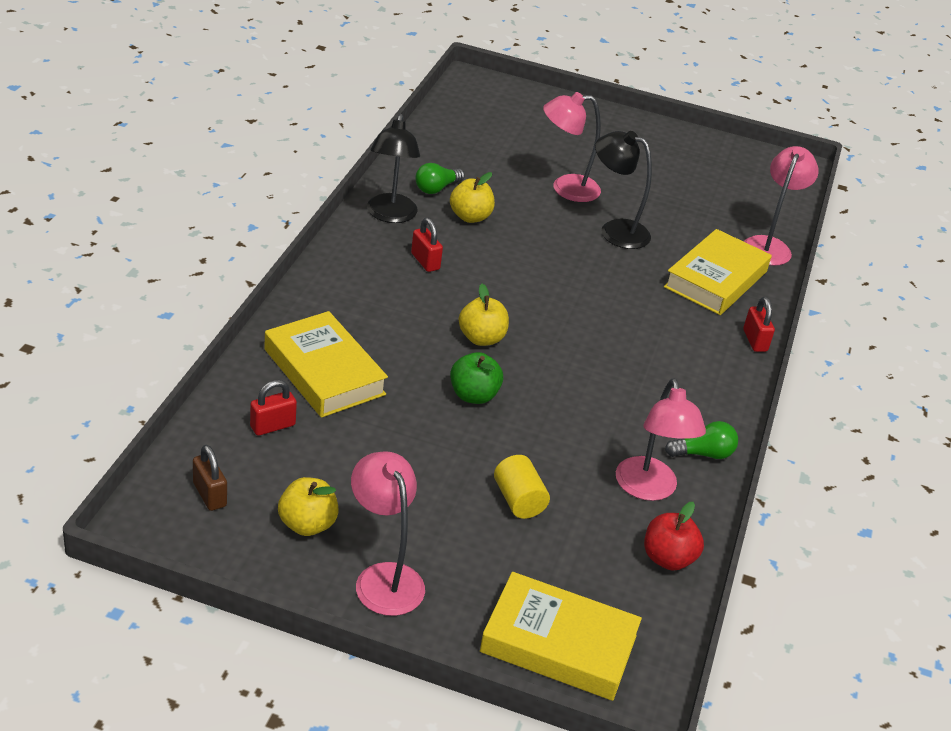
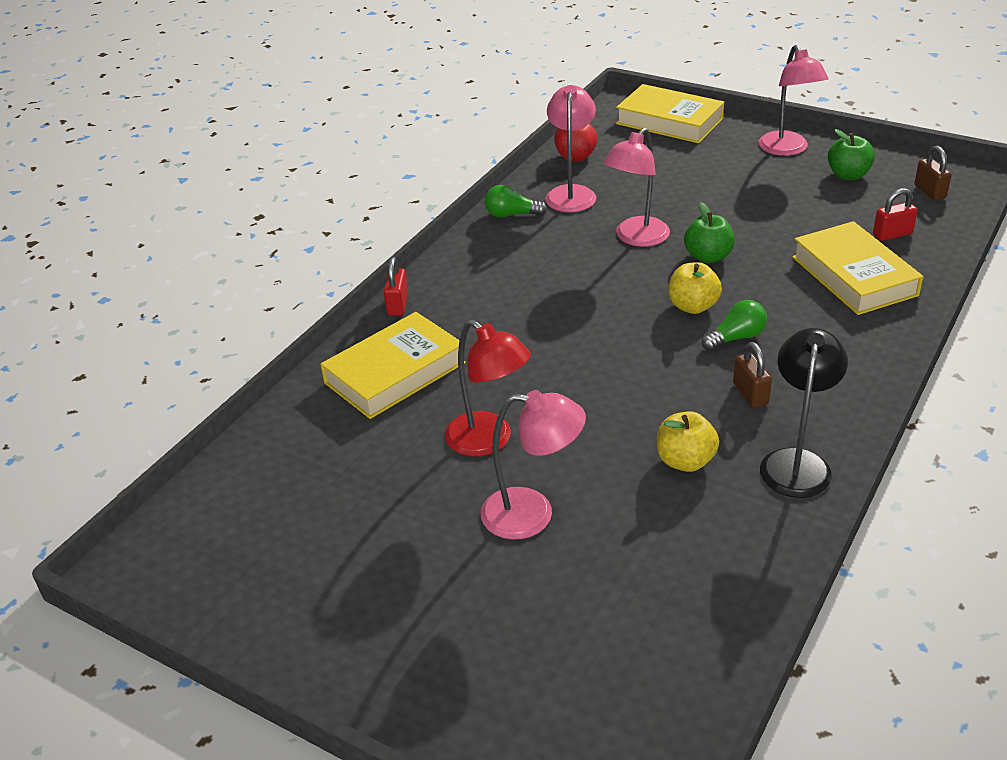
camera: 160 degrees left, 0 degrees up
(307, 524) = (848, 175): yellow apple -> green apple
(425, 261) = (750, 394): red padlock -> brown padlock
(436, 188) = (729, 512): green light bulb -> green light bulb (736, 338)
(518, 500) = (680, 187): yellow cylinder -> none
(615, 230) = (489, 441): black lamp -> red lamp
(769, 245) = (291, 420): pink lamp -> pink lamp (636, 238)

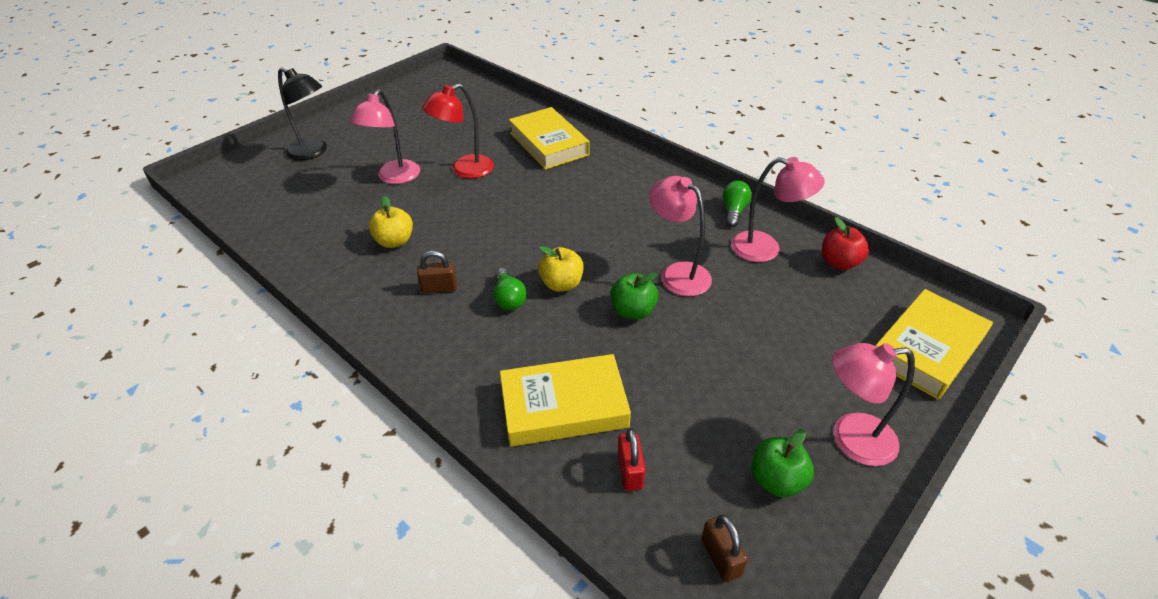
camera: 100 degrees right, 5 degrees up
(397, 305) = (623, 150): red padlock -> none
(797, 462) = (357, 291): black lamp -> black lamp (313, 152)
(929, 191) = (721, 557): brown padlock -> brown padlock turned 75 degrees clockwise

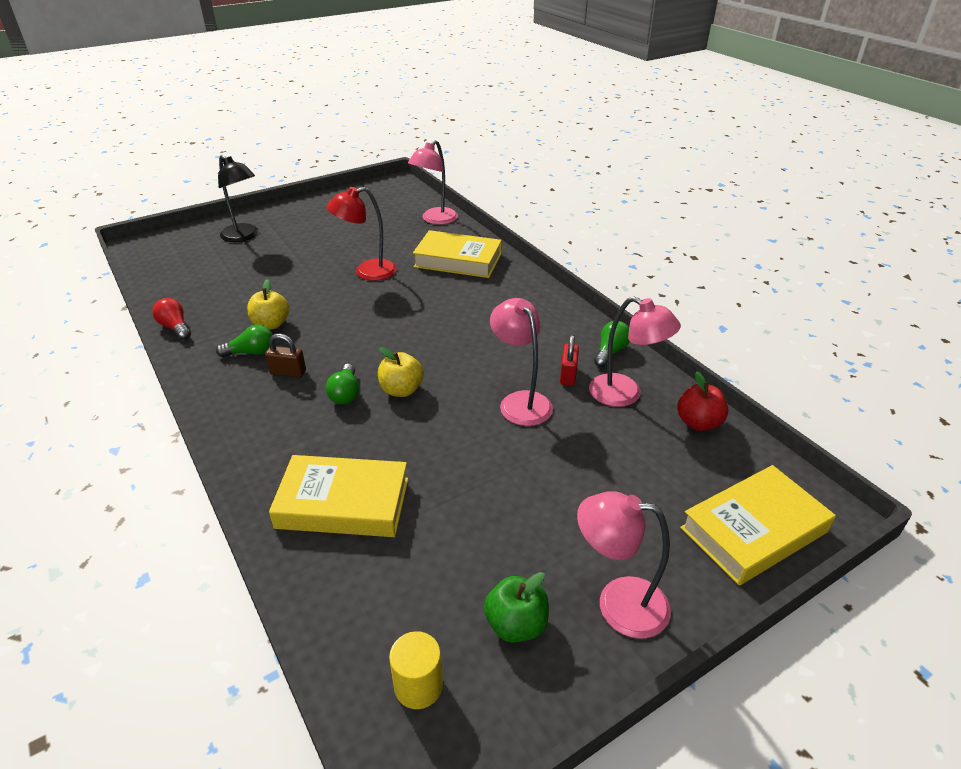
camera: 15 degrees right, 5 degrees down
(292, 263) = (175, 327): none -> red light bulb
(389, 274) = (251, 352): none -> green light bulb
(394, 178) = (301, 269): pink lamp -> pink lamp (435, 220)
(549, 144) = (458, 260): yellow book -> yellow book turned 60 degrees counterclockwise
(630, 471) = (373, 579): red padlock -> red padlock (568, 375)
(633, 311) = (457, 428): green apple -> none
(721, 557) = (418, 686): brown padlock -> yellow cylinder

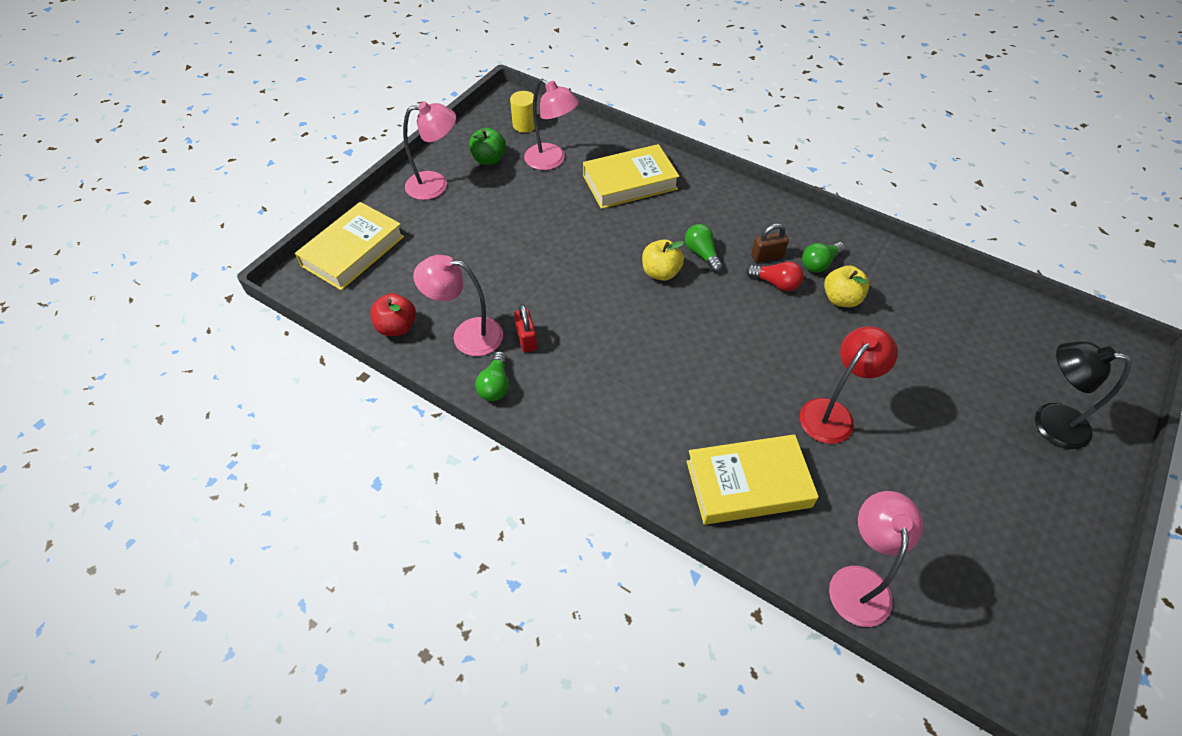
camera: 155 degrees right, 15 degrees up
(175, 327) = (916, 264): red light bulb -> red light bulb (776, 283)
(520, 401) = (556, 296): pink lamp -> pink lamp (551, 161)

